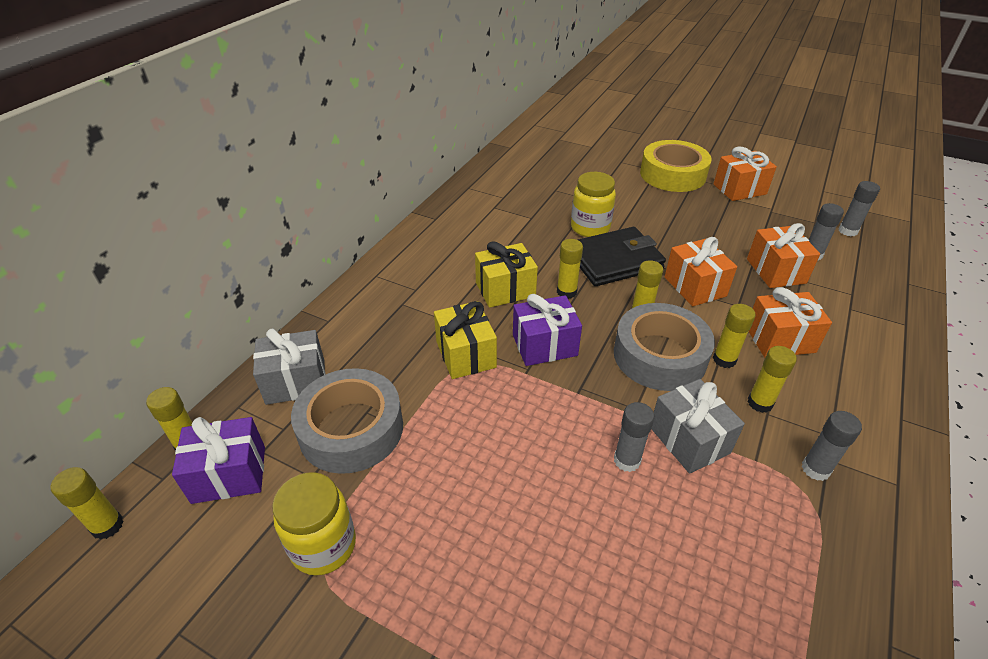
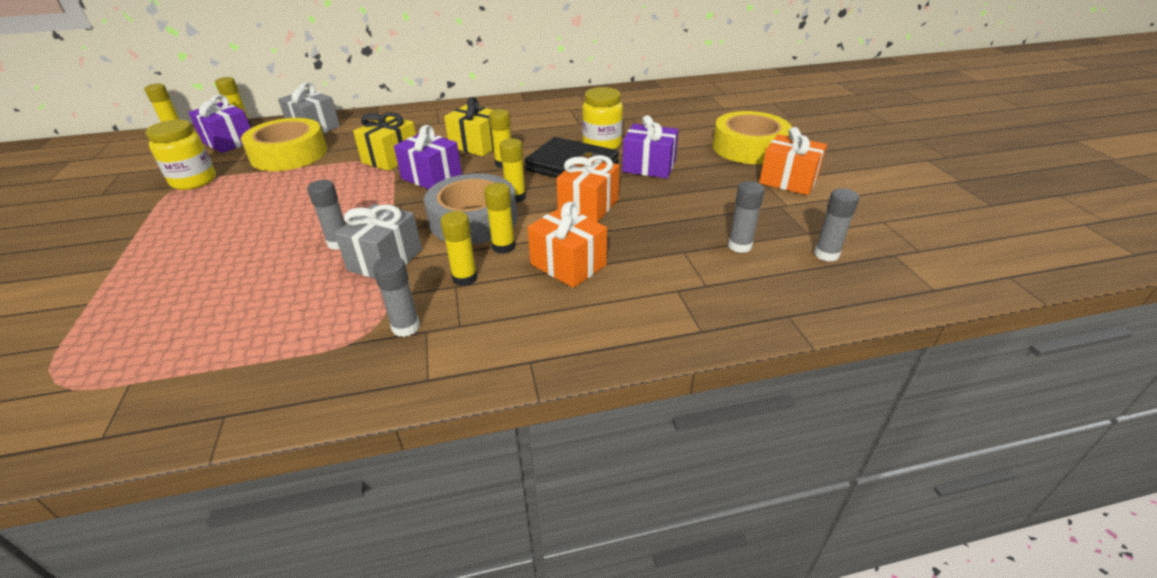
camera: 50 degrees right, 5 degrees down
(351, 429) = (289, 154): grey tape -> yellow tape
(656, 228) = (649, 167): none -> purple gift
(776, 271) = (676, 235): orange gift -> none

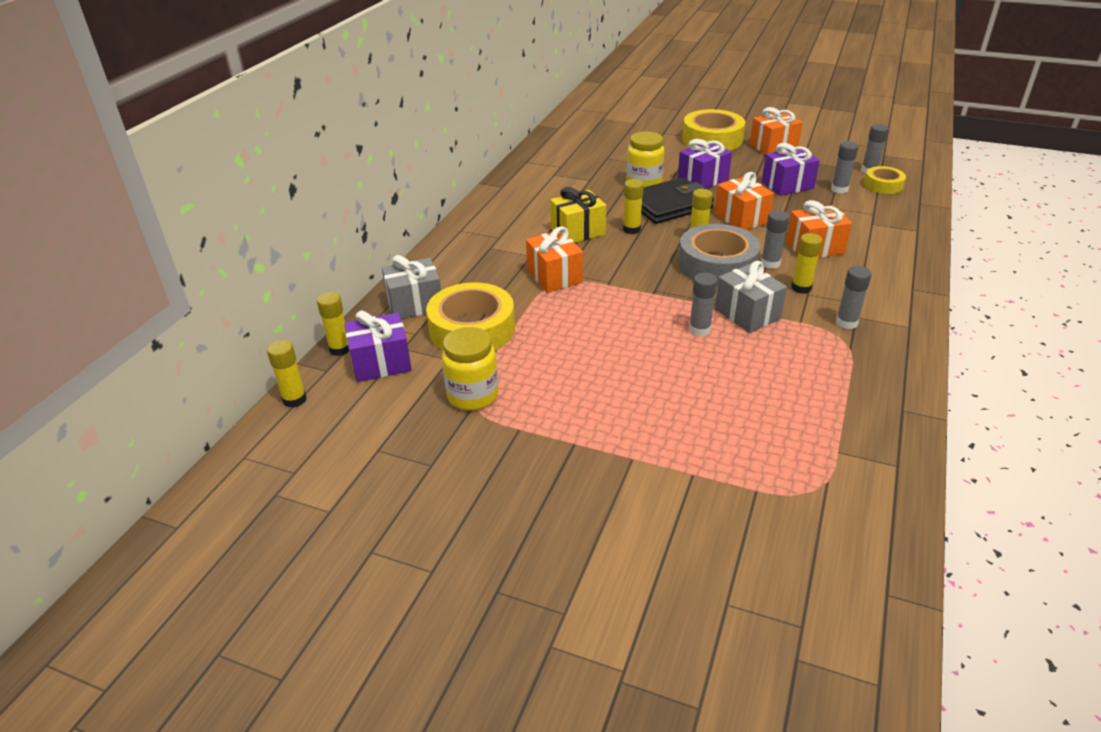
camera: 55 degrees left, 0 degrees up
(391, 158) = (554, 276): yellow gift -> orange gift
(432, 177) = (620, 265): purple gift -> purple gift (787, 185)
(503, 247) = (770, 263): yellow glue stick -> grey glue stick
(799, 274) = (883, 185): none -> yellow tape

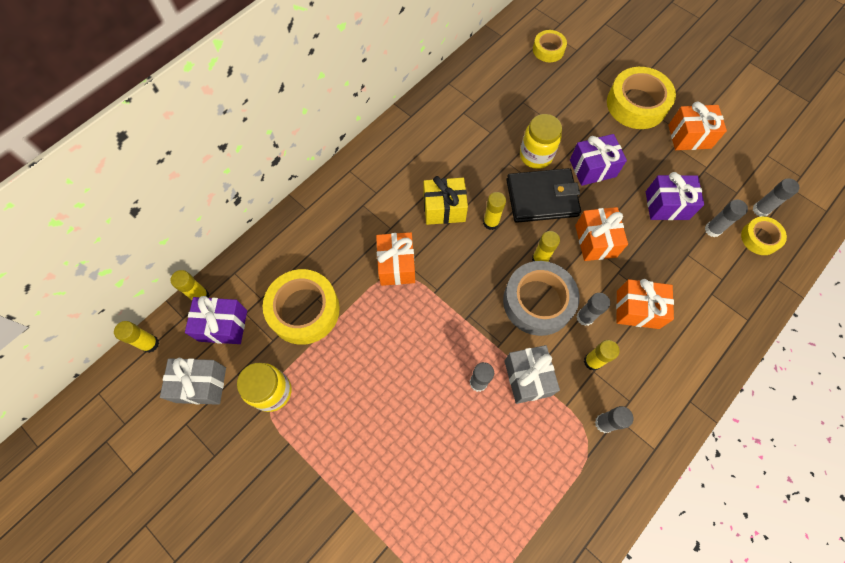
camera: 20 degrees right, 30 degrees up
(415, 304) = (274, 261): grey gift -> grey gift (201, 385)
(608, 127) = (548, 50): none -> yellow tape

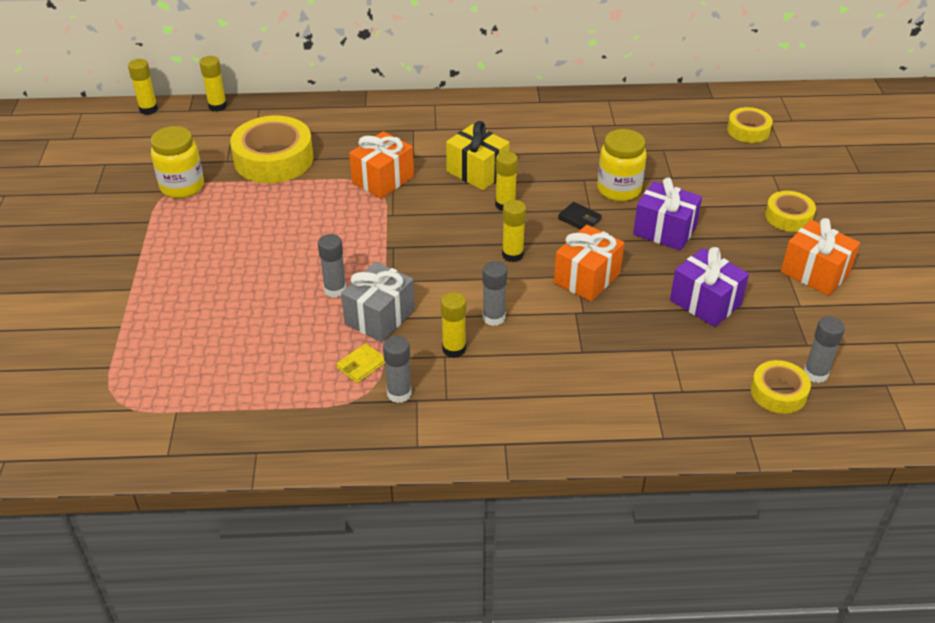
camera: 45 degrees right, 25 degrees down
(201, 385) = (145, 151): grey gift -> none
(223, 325) = (207, 131): purple gift -> none
(538, 301) = (466, 279): grey tape -> none
(542, 198) = (579, 219): black wallet -> black wallet, size x0.41
(561, 424) = (361, 365): none -> yellow wallet
(636, 104) = (788, 217): yellow tape -> yellow tape, size x0.55
(637, 309) = (554, 348): orange gift -> none
(712, 230) = (730, 351): grey glue stick -> none

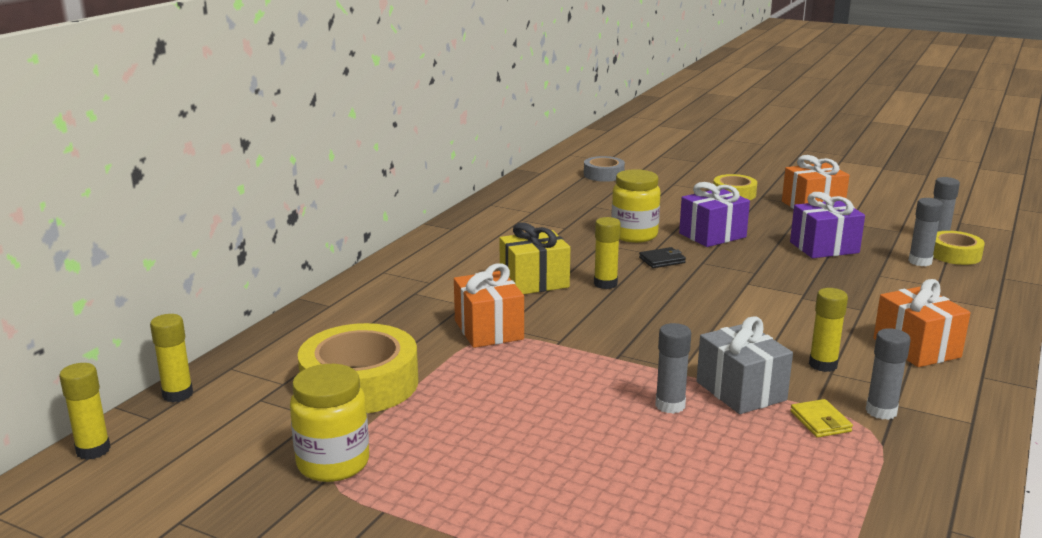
camera: 60 degrees left, 20 degrees down
(493, 318) = (785, 334): grey glue stick -> grey glue stick (920, 261)
(512, 255) = (691, 301): yellow glue stick -> none
(587, 278) = (755, 280): orange gift -> orange gift (916, 348)
(748, 130) = (603, 175): yellow tape -> grey tape

